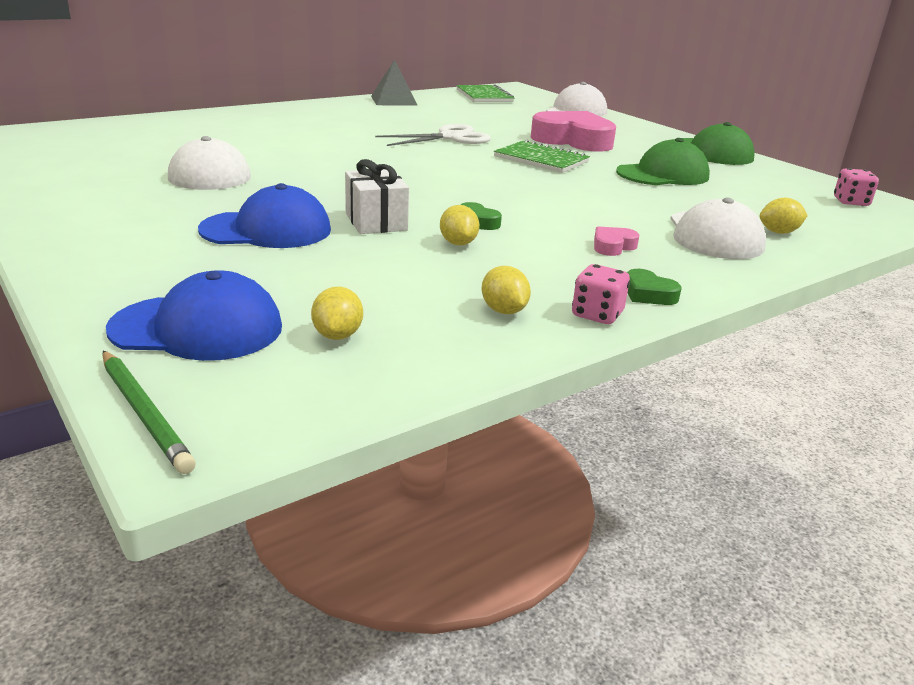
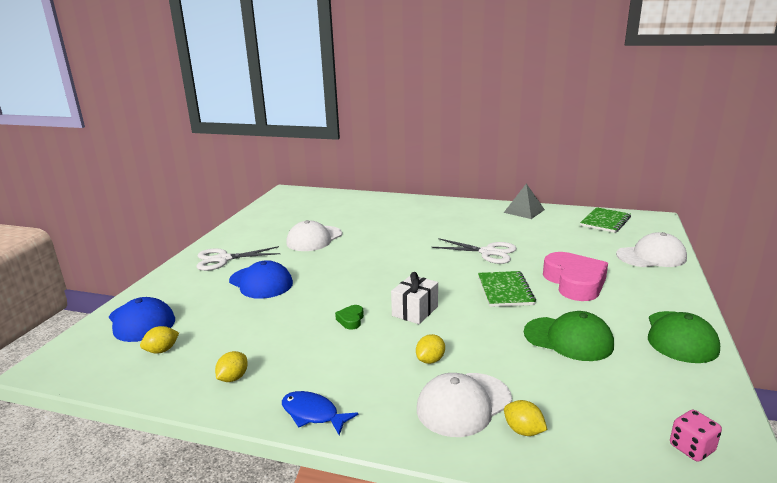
camera: 55 degrees right, 5 degrees down
(121, 227) = (223, 259): none -> white scissors
(144, 413) = (63, 347): green pencil -> none
(376, 222) = (309, 297): white gift -> white gift (415, 311)
(458, 243) = (310, 329): yellow lemon -> yellow lemon (430, 360)
(597, 314) = (260, 407): pink dice -> none
(613, 246) = (378, 374): pink heart -> none
(648, 294) = (313, 414): green heart -> blue fish

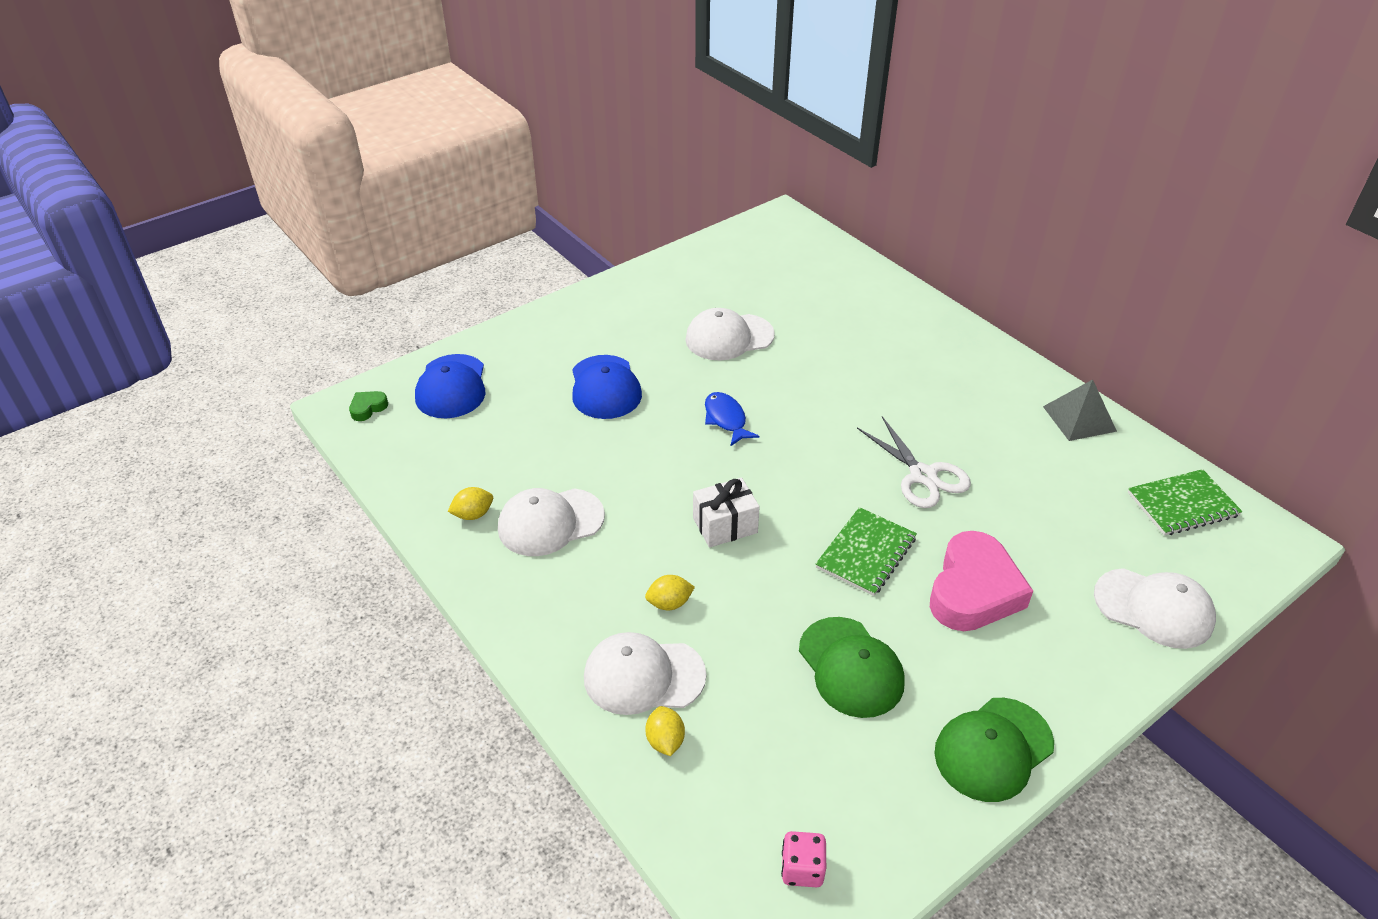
camera: 35 degrees right, 20 degrees up
(162, 350) = (441, 441): yellow lemon -> none
(223, 259) = (598, 325): white scissors -> none
(299, 357) = (550, 522): none -> white cap
(313, 414) = (503, 600): blue fish -> blue fish (726, 419)
(351, 320) = (645, 499): green heart -> green heart (368, 408)

